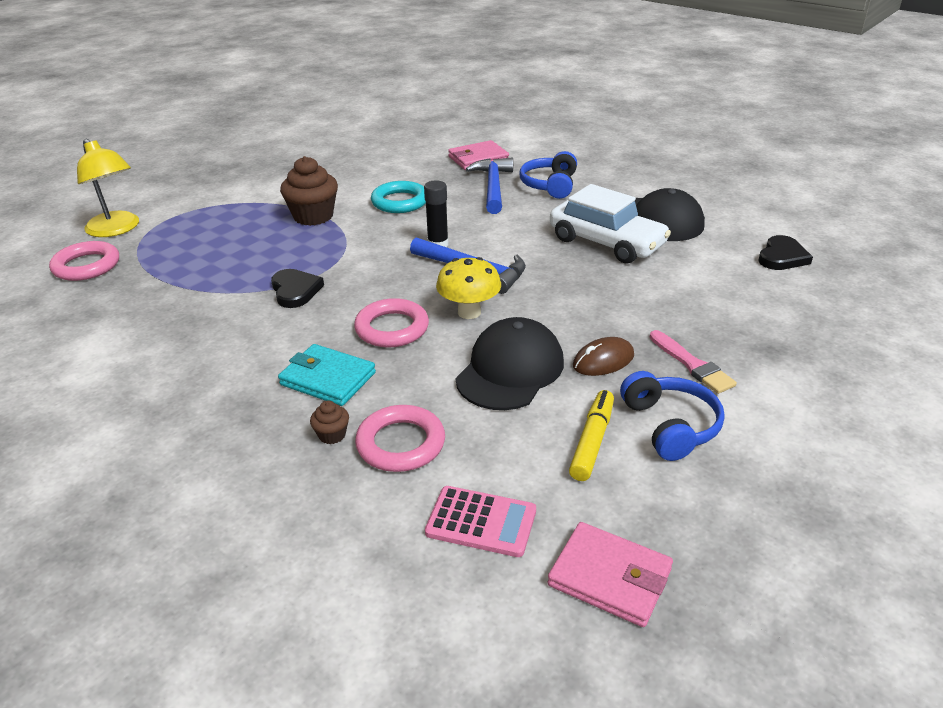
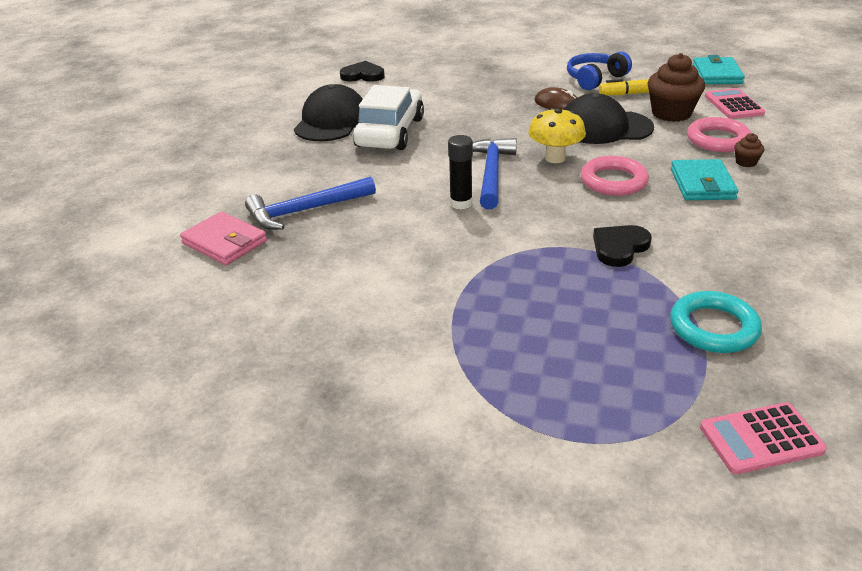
camera: 115 degrees left, 0 degrees up
(86, 266) = (761, 439): pink ring -> pink calculator
(117, 229) = (661, 480): yellow lamp -> none
(313, 216) = (467, 304): brown cupcake -> brown cupcake (671, 113)
(400, 202) = (383, 256): turquoise ring -> turquoise ring (713, 327)
(550, 185) = (283, 180): blue headphones -> none
(610, 577) = (716, 74): pink wallet -> turquoise wallet
(692, 365) = (530, 82): pink brush -> none

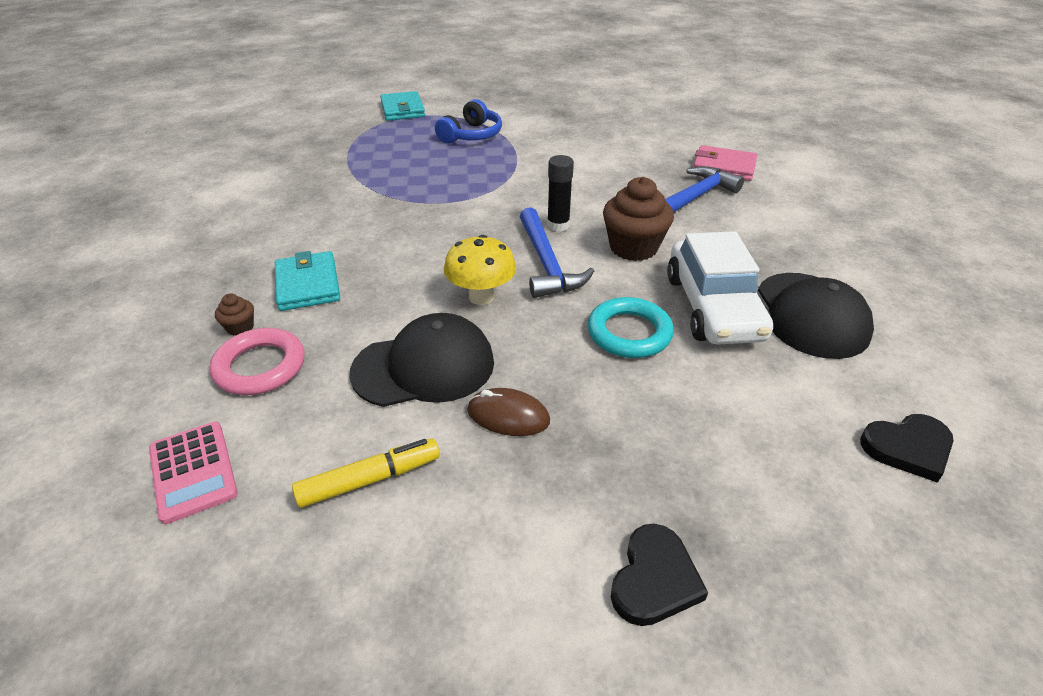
camera: 160 degrees right, 5 degrees up
(595, 79) = (452, 525): blue headphones -> blue headphones (471, 135)
(613, 181) = (408, 274): pink ring -> none
(619, 247) = (402, 207): black heart -> black heart (654, 579)
(671, 113) = (314, 423): brown cupcake -> brown cupcake (633, 247)
(713, 327) = (338, 166): turquoise ring -> turquoise ring (629, 333)
(716, 74) = (172, 607): turquoise wallet -> turquoise wallet (402, 109)
(761, 439) = (328, 126): pink calculator -> none

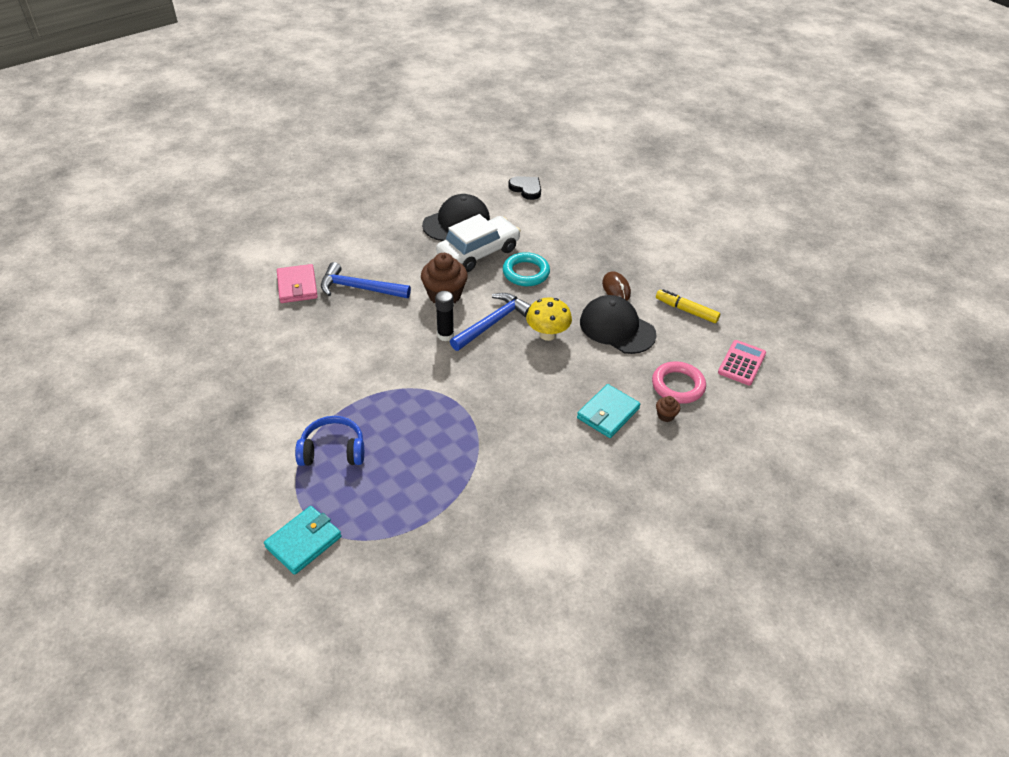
camera: 125 degrees left, 5 degrees up
(654, 579) = (645, 230): black heart -> none

